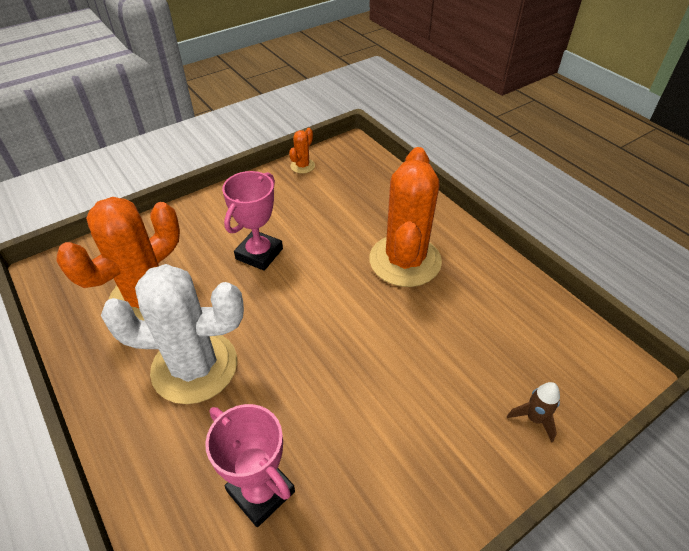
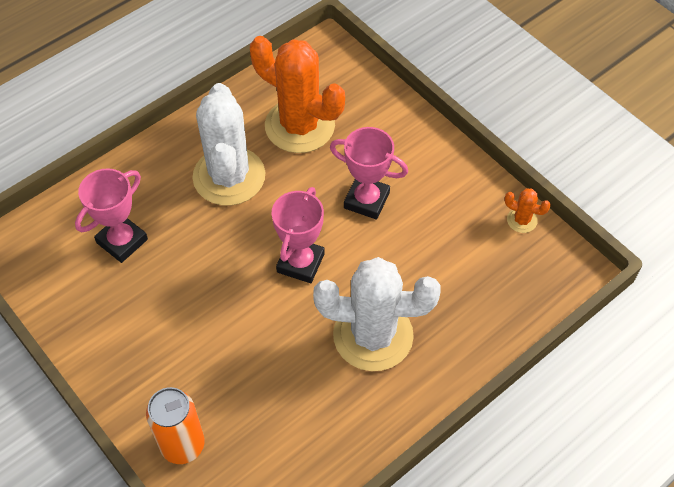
camera: 85 degrees right, 10 degrees up
(322, 307) = (300, 263): none -> pink trophy
(405, 260) = (373, 335): orange cactus -> white cactus
(534, 418) = (182, 445): brown rocket -> orange can

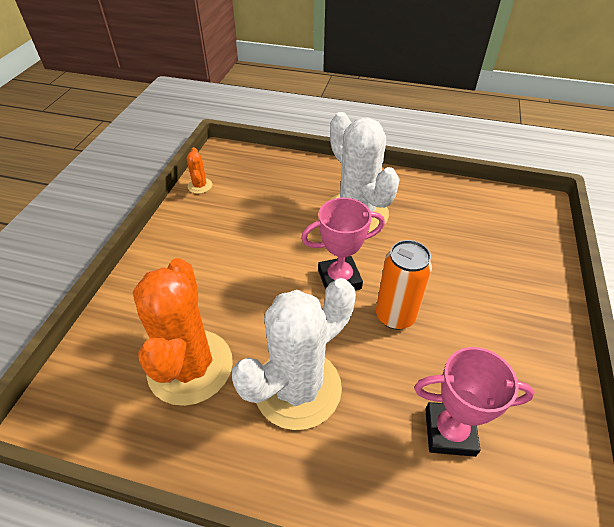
camera: 125 degrees left, 10 degrees down
(182, 445) = (534, 261): orange can -> orange can (395, 316)
(366, 200) = (245, 271): pink trophy -> none

